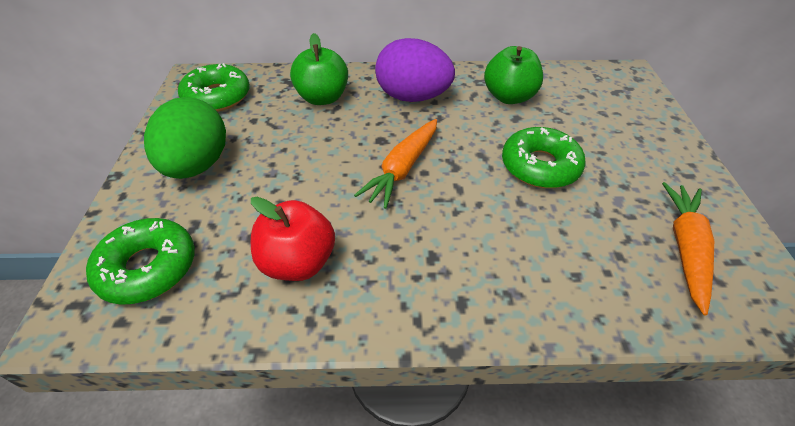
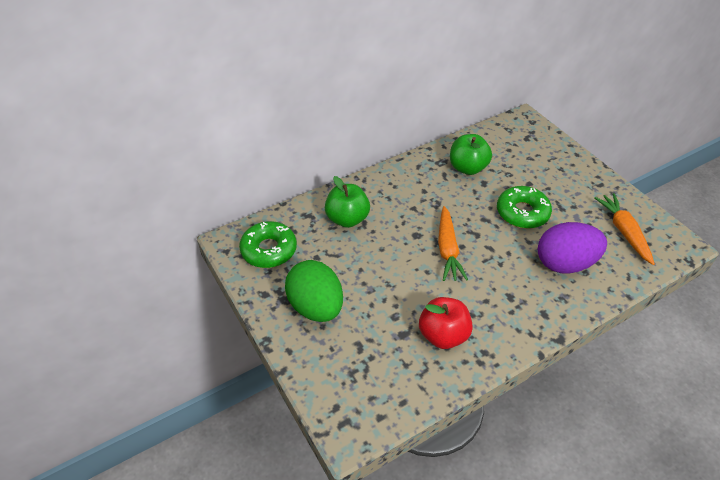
camera: 30 degrees left, 0 degrees up
(148, 268) = (361, 382): green donut -> none
(413, 97) = (407, 193): purple egg -> purple egg (565, 263)

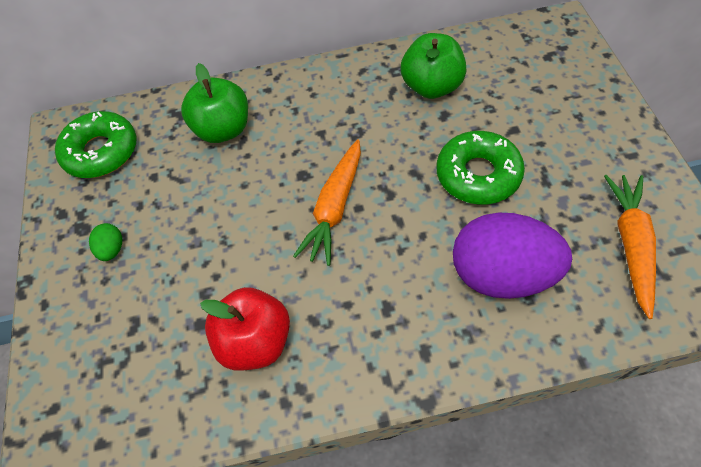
camera: 25 degrees right, 10 degrees up
(316, 307) = (112, 250): green egg -> green egg, size x0.41

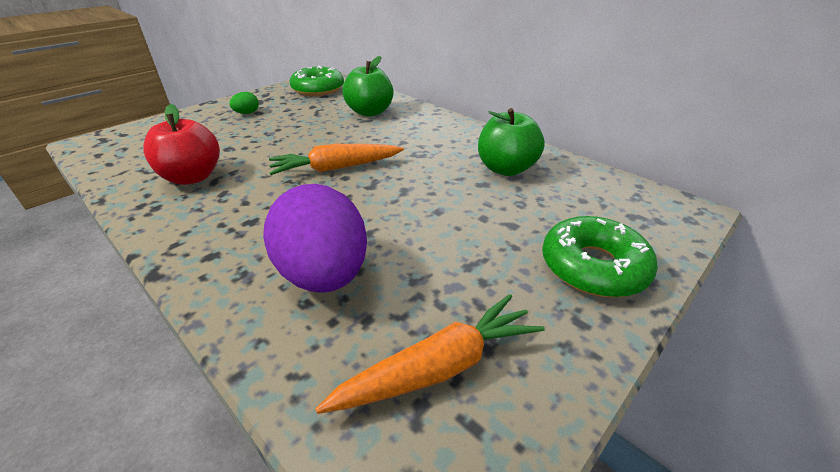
camera: 50 degrees right, 20 degrees down
(478, 175) = (434, 222): green donut -> green donut (593, 267)

